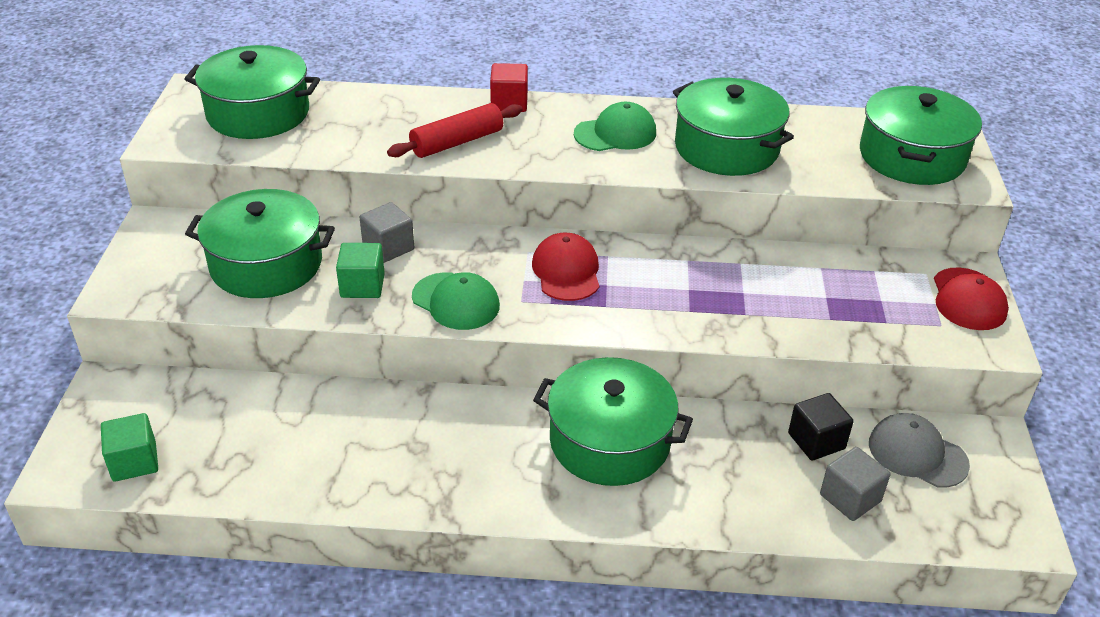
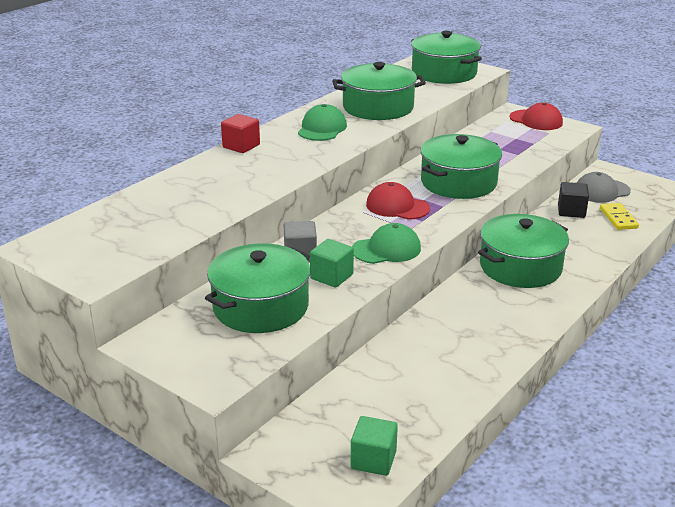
camera: 55 degrees left, 10 degrees down
(258, 113) = (115, 230): green pot -> green pot (458, 182)
(457, 142) = (263, 174): red rolling pin -> none
(850, 498) = (618, 218): grey cube -> yellow domino

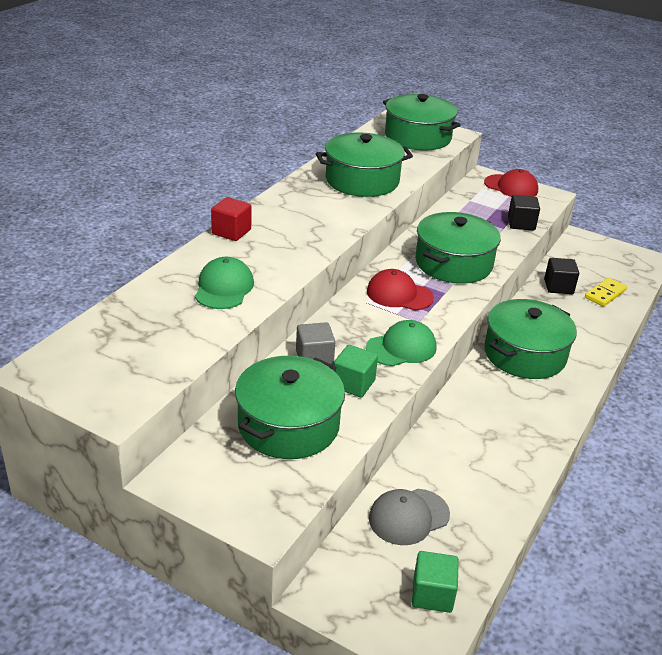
camera: 10 degrees left, 5 degrees up
(322, 128) = (311, 208): green cap -> green cap (224, 288)
(537, 151) = (521, 224): none -> black cube
(601, 191) = (582, 262): grey cap -> grey cap (408, 517)
(618, 218) = (605, 294): yellow domino -> yellow domino turned 60 degrees clockwise

